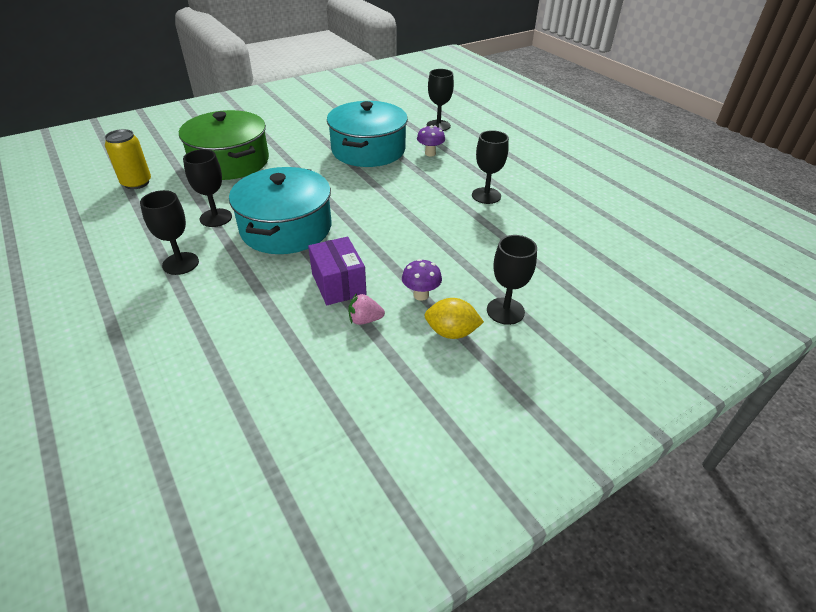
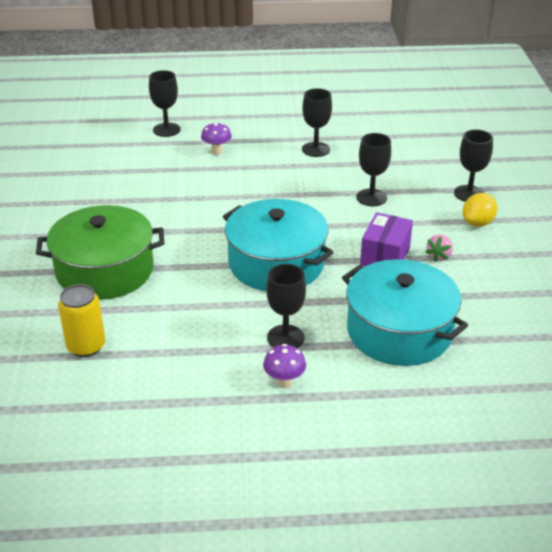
camera: 60 degrees left, 5 degrees down
(216, 218) = (219, 302): black goblet -> black goblet (371, 197)
(338, 284) = (385, 256): purple box -> purple box turned 75 degrees counterclockwise
(368, 150) = (173, 181): turquoise pot -> turquoise pot (399, 331)
(421, 295) = (426, 222): purple mushroom -> purple mushroom (284, 382)

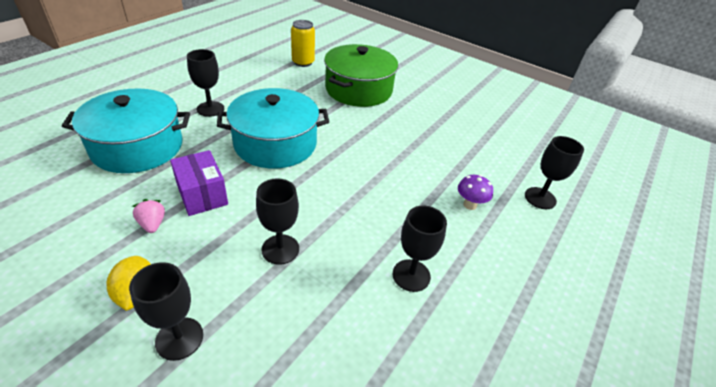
camera: 125 degrees right, 5 degrees up
(284, 382) = (185, 92): purple mushroom -> none

